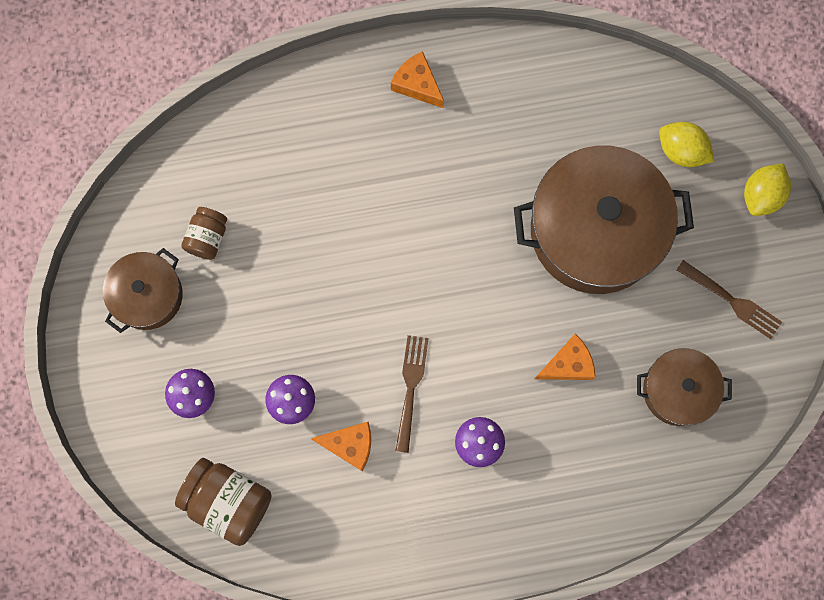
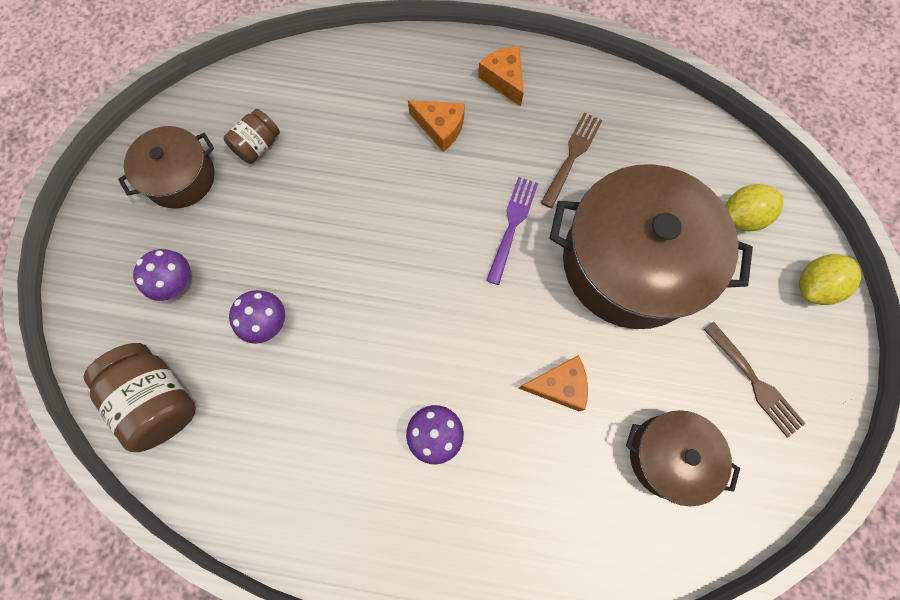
camera: 20 degrees right, 5 degrees down
(350, 445) = (304, 387): orange cheese -> orange cheese (440, 128)
(411, 388) = (388, 351): brown fork -> brown fork (572, 156)
(478, 232) = (512, 225): none -> purple fork
(681, 151) = (741, 217): yellow lemon -> yellow lemon turned 75 degrees counterclockwise

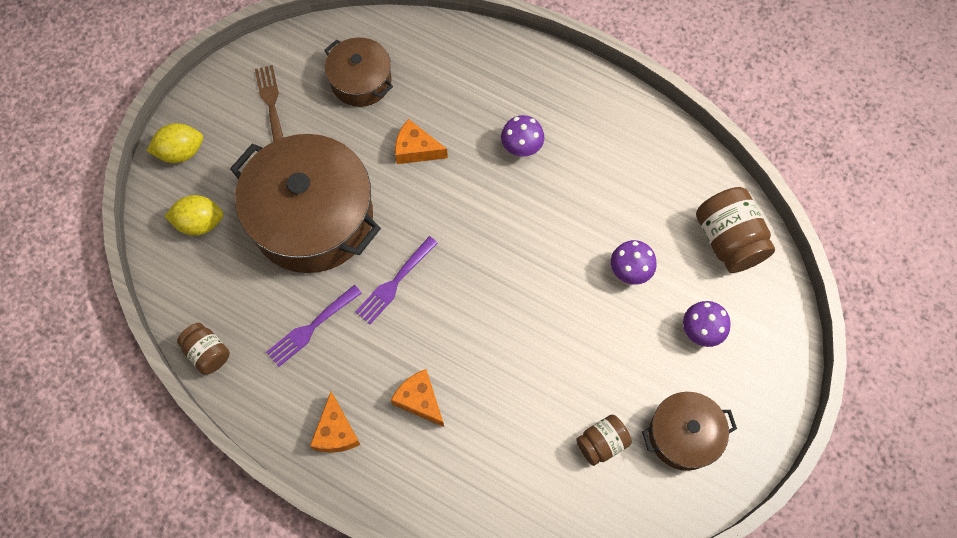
camera: 160 degrees left, 5 degrees down
(572, 156) = (311, 327): brown fork -> purple fork
(654, 103) = (208, 353): none -> brown jar

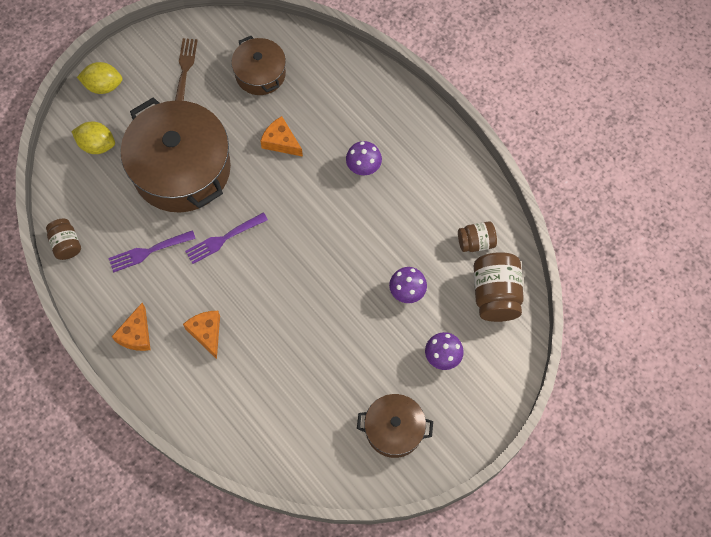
camera: 20 degrees right, 0 degrees up
(601, 443) = (329, 413): brown jar -> brown jar (476, 242)

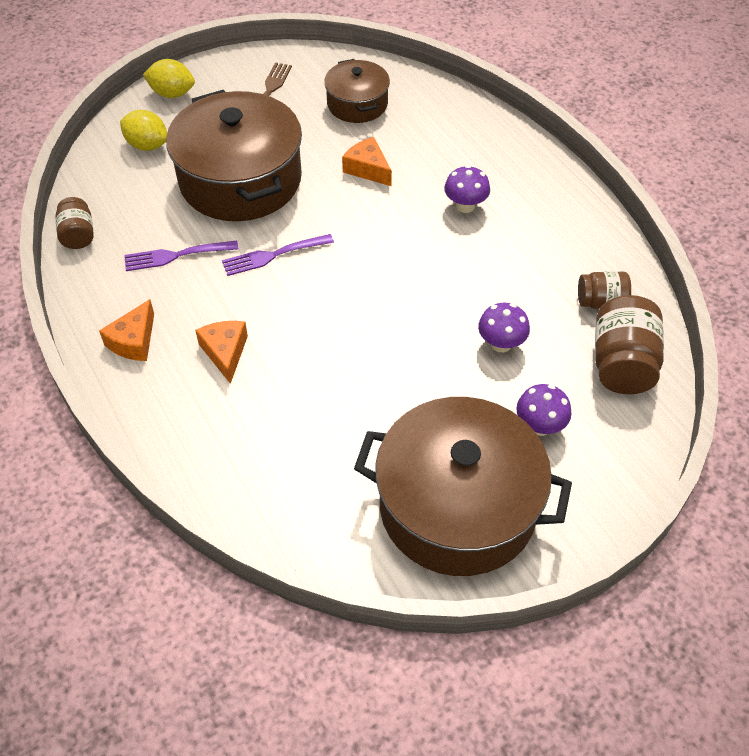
camera: 10 degrees right, 15 degrees down
(394, 429) = (457, 506): brown pot -> brown pot, size x1.88

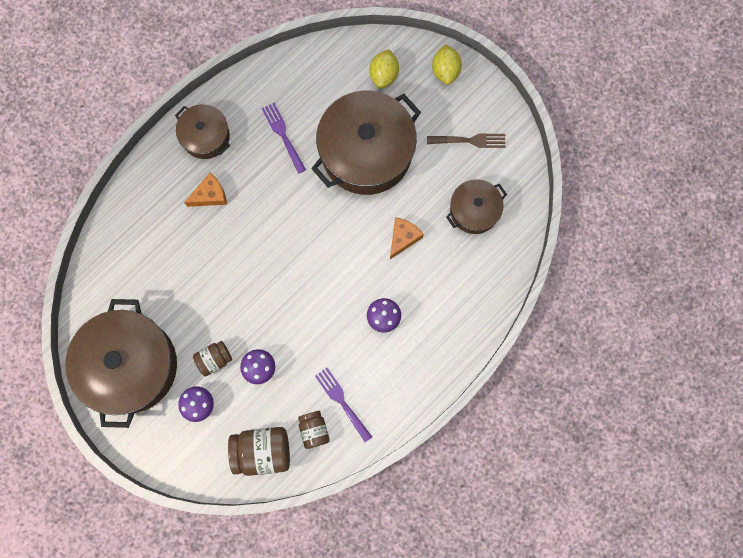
camera: 75 degrees right, 25 degrees up
(78, 235) = (285, 65): brown jar -> brown jar (214, 359)
(134, 341) = (205, 136): orange cheese -> brown pot
(273, 255) = (300, 198): purple fork -> purple fork (342, 402)

